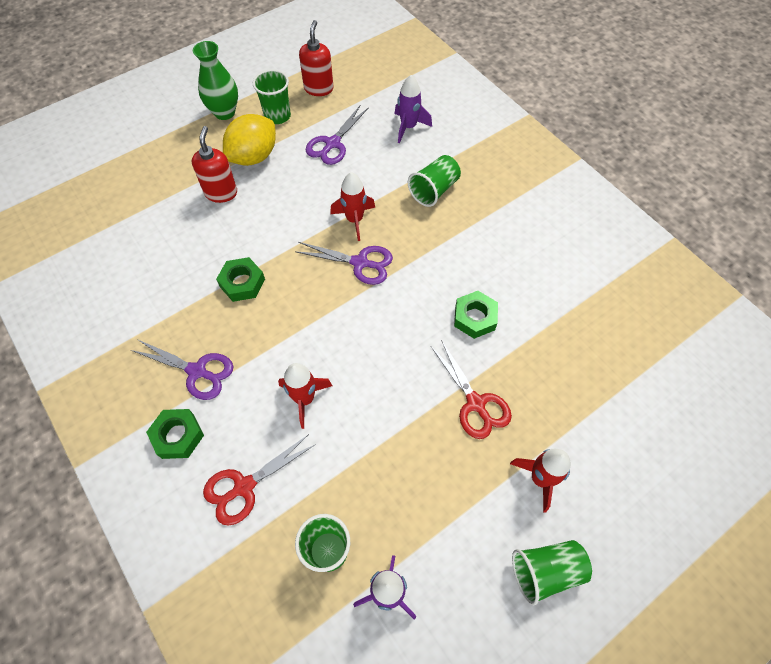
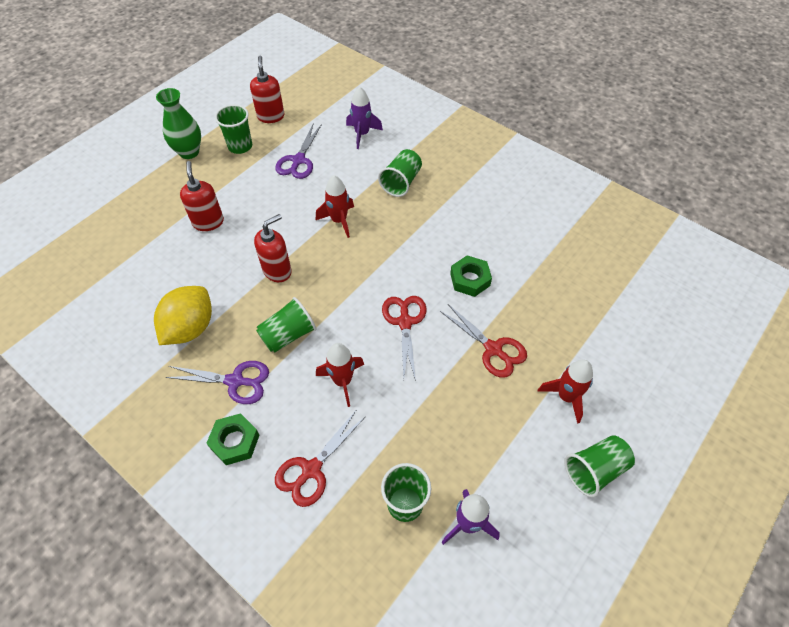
camera: 15 degrees left, 5 degrees down
(242, 283) = (253, 295): green nut -> none
(253, 157) = (229, 185): yellow lemon -> yellow lemon (190, 328)
(265, 334) = (288, 335): none -> green cup
(274, 261) = (277, 271): none -> red soap dispenser
(360, 263) = (355, 256): purple scissors -> none
(389, 349) = (405, 322): none -> red scissors

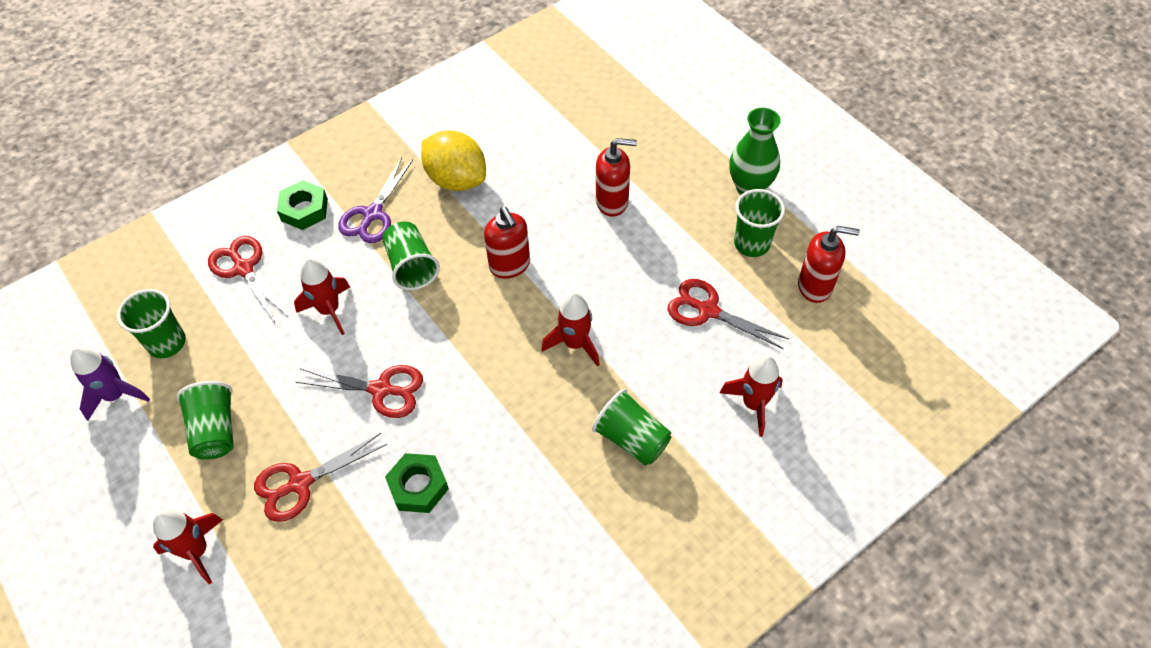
camera: 105 degrees right, 0 degrees up
(298, 160) = (708, 310): purple scissors -> red scissors
(362, 134) = (753, 404): purple rocket -> red rocket
(594, 470) = (97, 548): green cup -> green cup (215, 430)

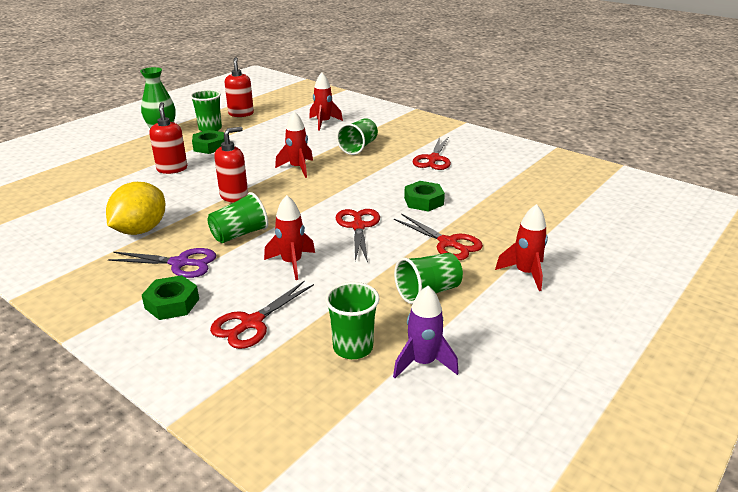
camera: 105 degrees left, 25 degrees down
(680, 242) = (209, 146): none -> green nut
(708, 310) = (263, 136): red scissors -> red scissors (433, 159)

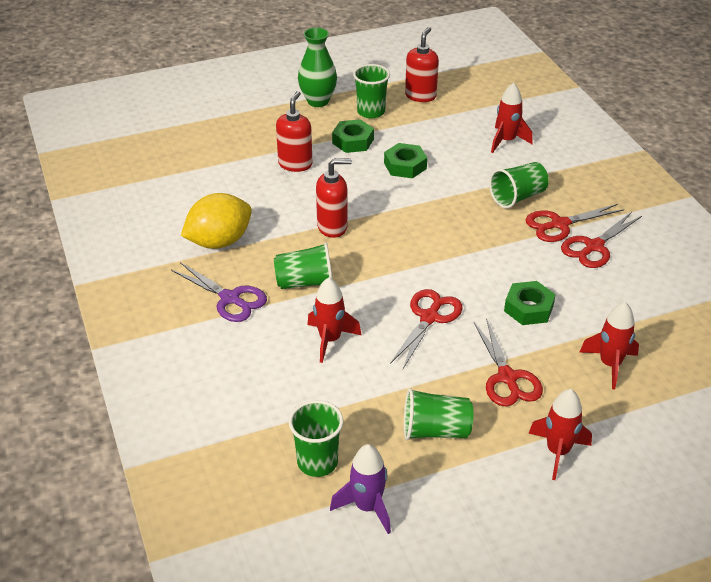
camera: 30 degrees right, 10 degrees up
(172, 303) = (196, 344): green nut -> green nut (405, 166)
(251, 323) = (249, 395): red scissors -> red scissors (559, 224)
(298, 168) = (425, 207): red rocket -> red rocket (610, 365)

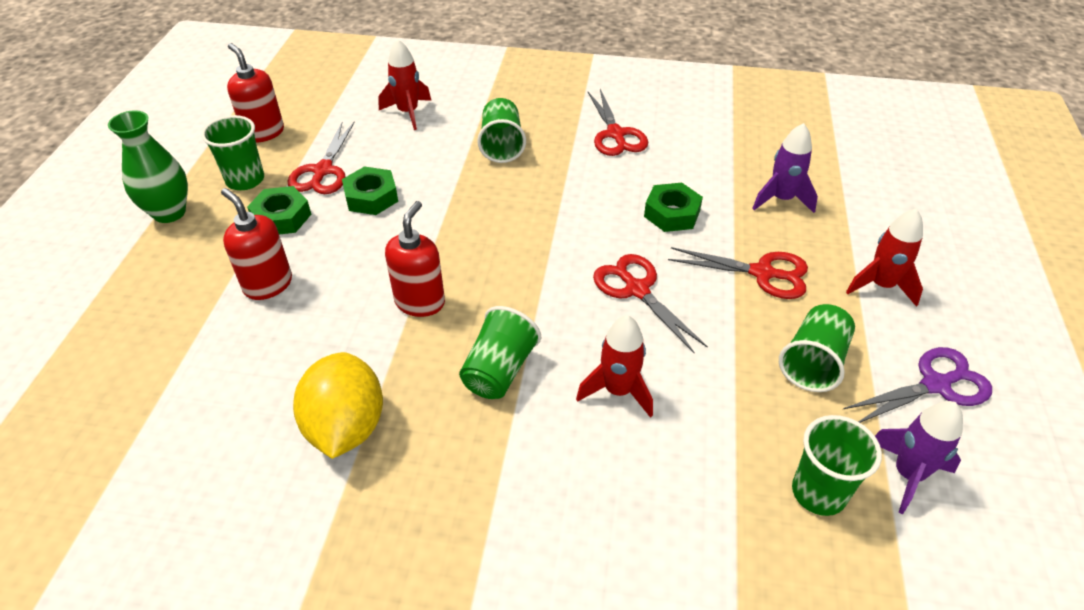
camera: 60 degrees left, 5 degrees up
(230, 299) = (471, 462): purple scissors -> purple scissors (936, 385)
(559, 224) = (566, 139): red scissors -> red scissors (323, 171)
(610, 365) = (781, 199): red rocket -> purple rocket

